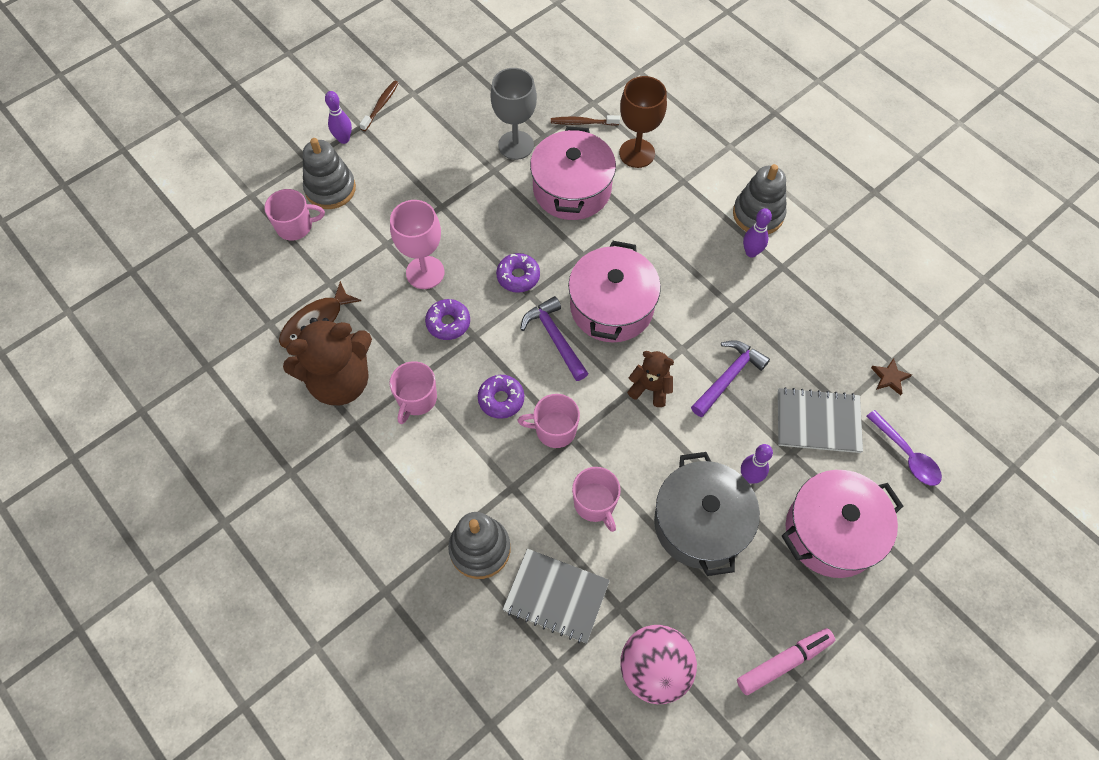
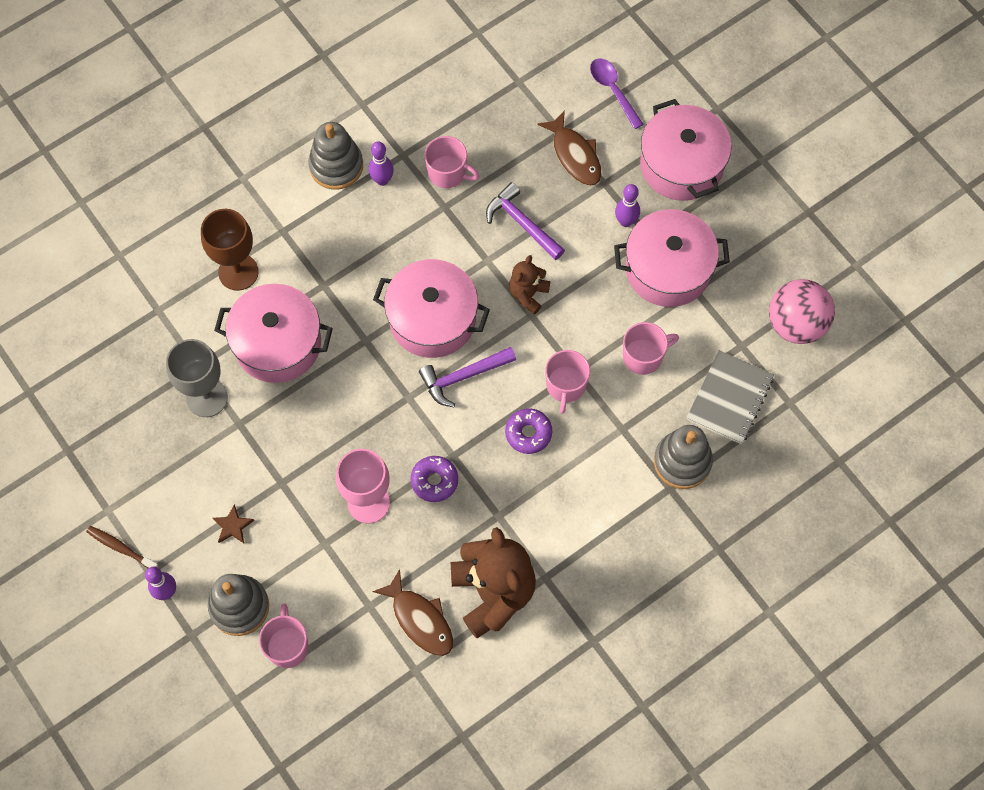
camera: 85 degrees left, 5 degrees up
(416, 399) = (521, 515): pink mug -> pink mug (448, 173)
(518, 276) = (385, 407): purple donut -> none
(582, 123) = (185, 323): brown toothbrush -> none
(700, 523) = (668, 269): grey pot -> pink pot
(784, 662) = (792, 222): pink marker -> none
(818, 421) = (574, 155): grey notebook -> brown fish
(889, 378) = (535, 87): brown star -> brown star (233, 526)
(907, 455) = (613, 90): purple spoon -> purple spoon turned 90 degrees counterclockwise

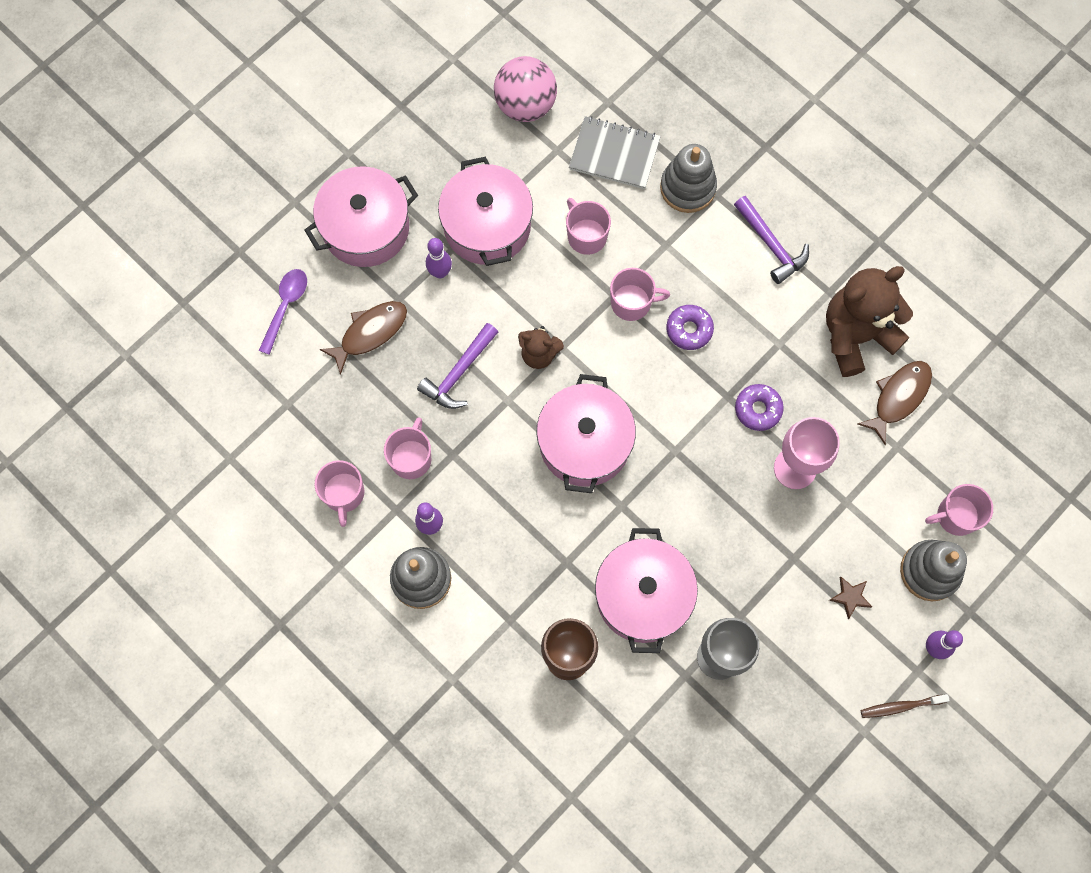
camera: 100 degrees left, 5 degrees up
(121, 548) = (900, 706): brown toothbrush -> brown toothbrush turned 60 degrees clockwise
(426, 116) = (344, 494): none -> pink mug
(463, 377) = (642, 401): purple hammer -> purple hammer (771, 244)
(613, 90) = (285, 306): purple spoon -> purple spoon turned 150 degrees clockwise

